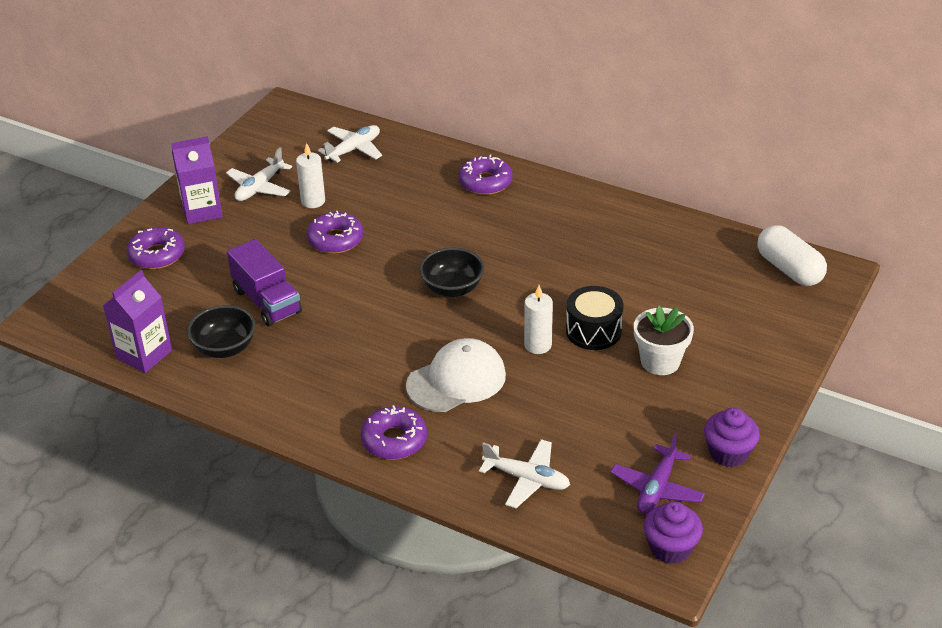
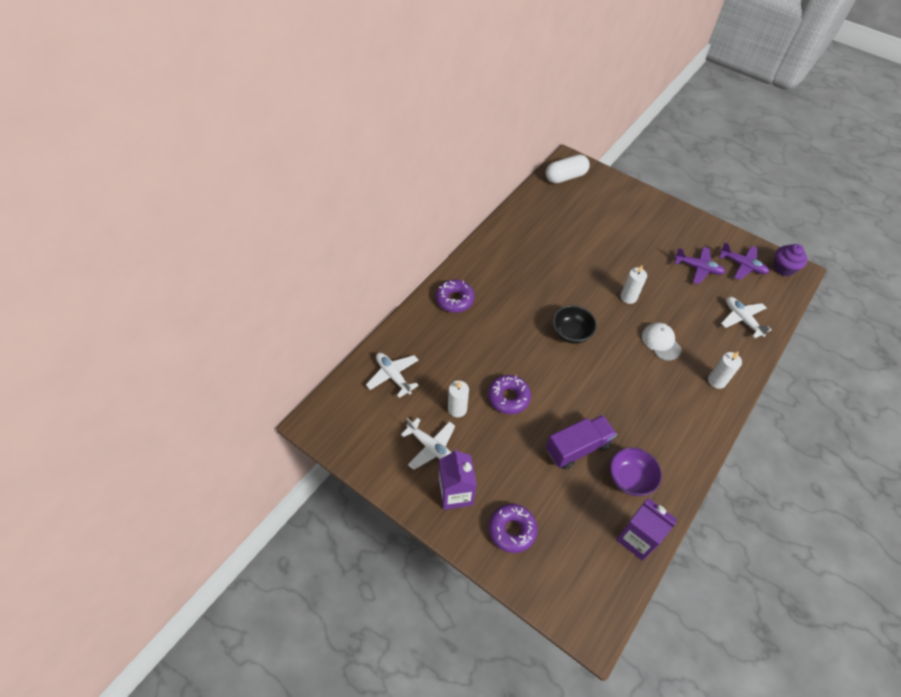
camera: 85 degrees left, 15 degrees up
(225, 348) = (630, 479): black bowl -> purple bowl
(394, 440) = (716, 381): purple donut -> white candle
(456, 380) = (661, 342): white cap -> white cap, size x0.67
(526, 479) = (742, 319): white plane -> white plane turned 60 degrees counterclockwise
(593, 331) = (616, 269): black drum -> none
(629, 428) = (698, 268): none -> purple plane
(660, 361) = (643, 245): white flower pot -> none
(728, 453) = (713, 232): purple cupcake -> none

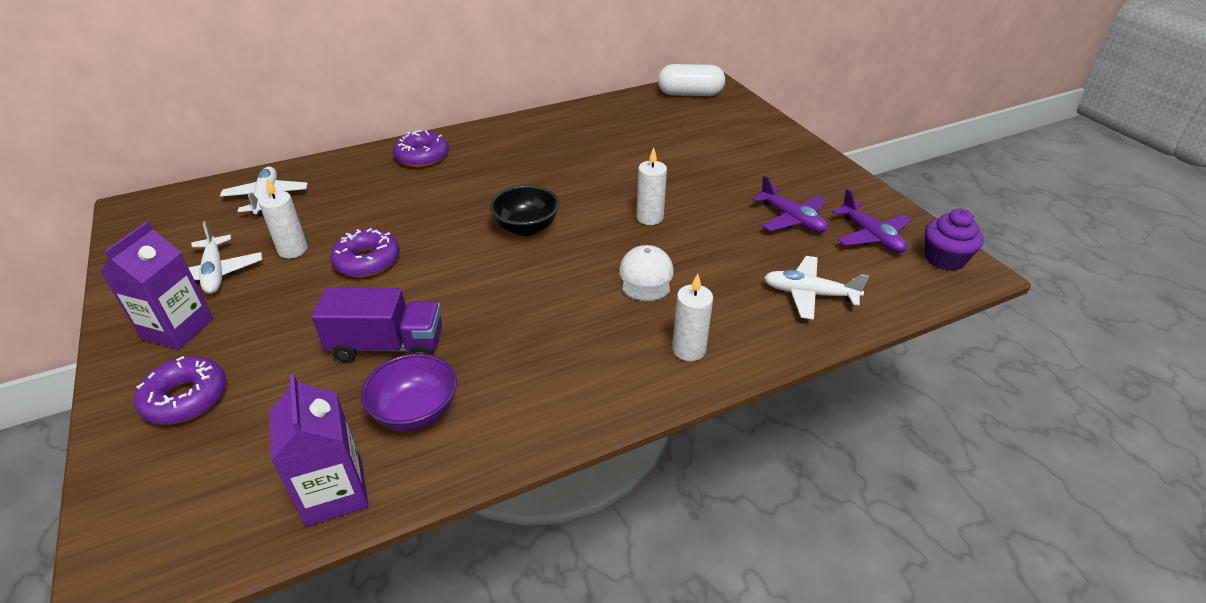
camera: 30 degrees right, 15 degrees down
(742, 319) = (809, 294): white plane -> white plane turned 75 degrees counterclockwise

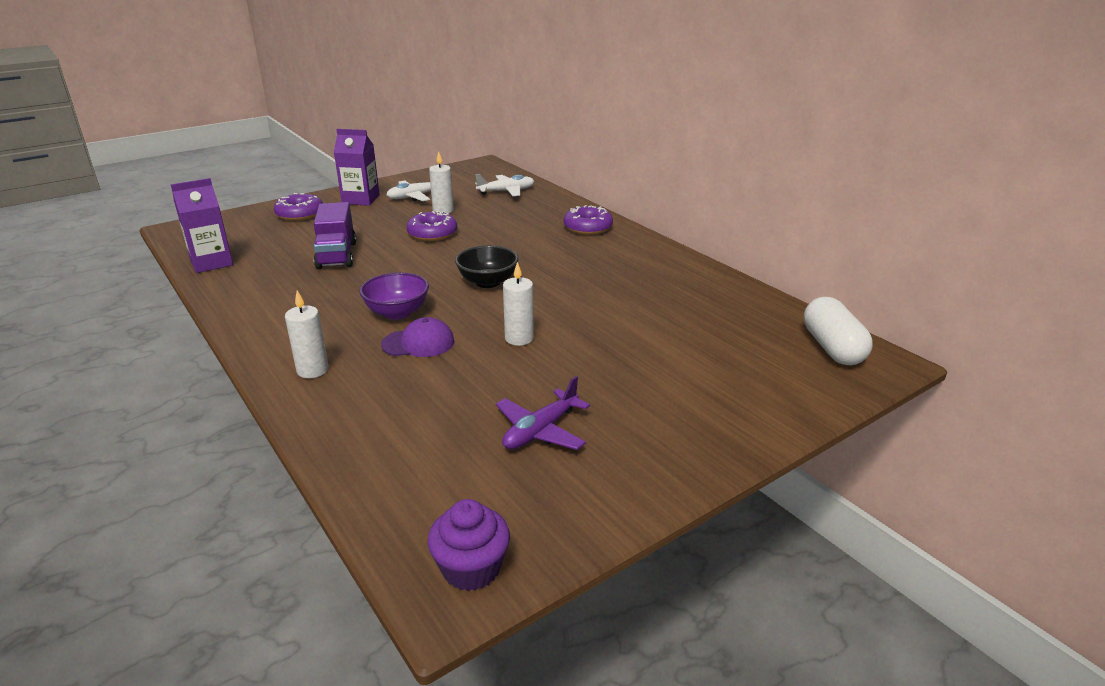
camera: 80 degrees right, 10 degrees down
(416, 412) = (269, 273): purple bowl -> purple bowl (397, 312)
(646, 277) = (418, 343): white cap -> purple cap
(809, 294) = (391, 441): white plane -> none
(870, 236) = (516, 497): purple plane -> none

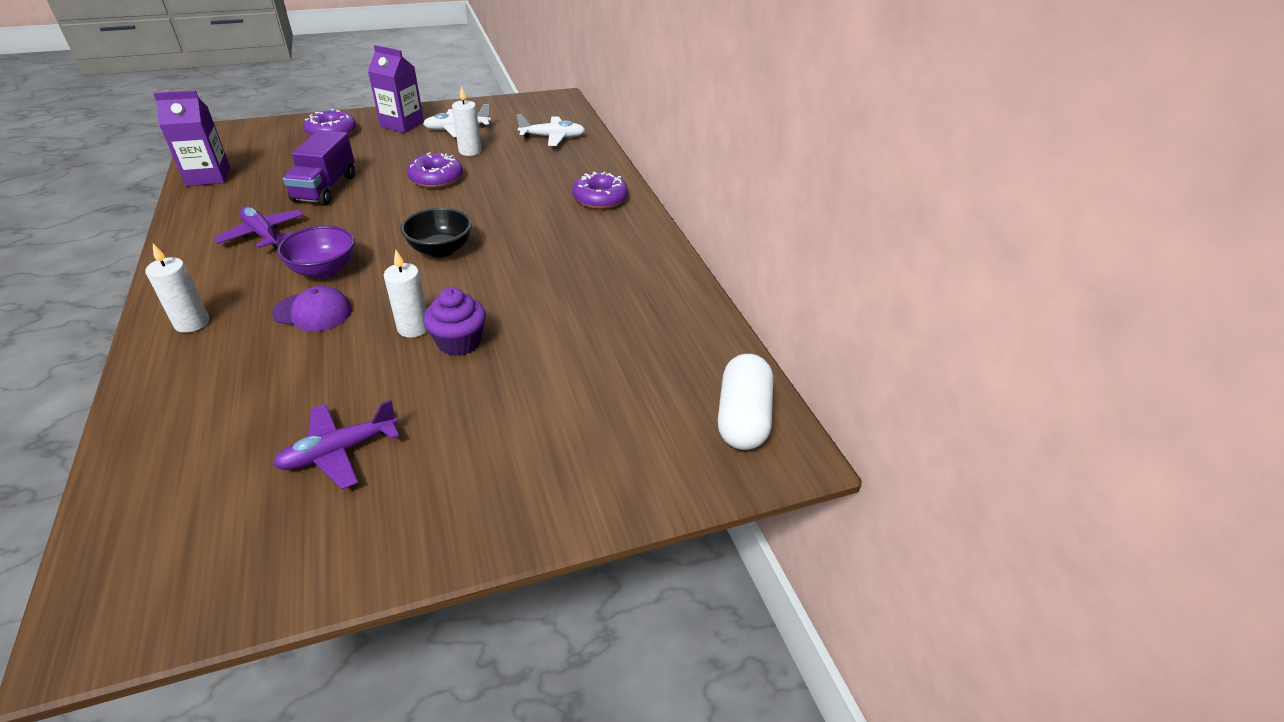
camera: 15 degrees right, 10 degrees up
(313, 297) = (263, 235): none -> purple plane
(471, 568) = (134, 607): purple cupcake -> purple cupcake (459, 342)

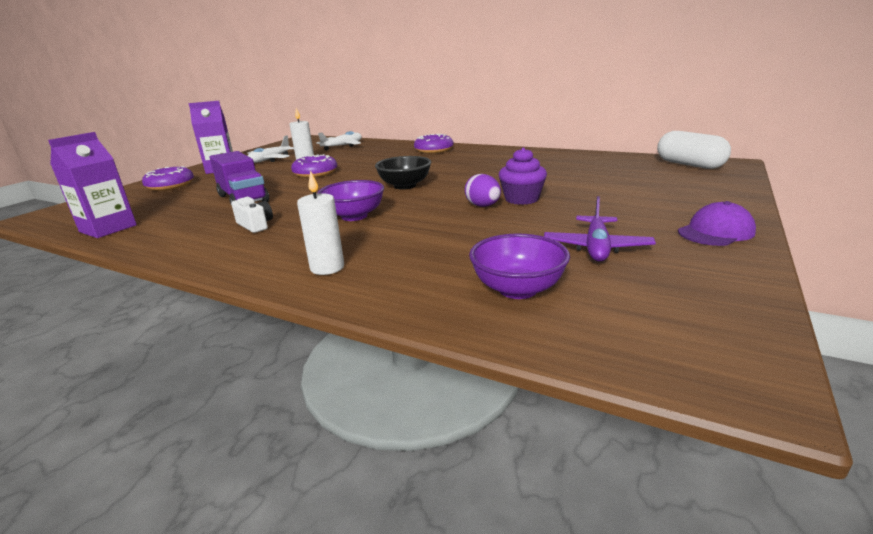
camera: 40 degrees left, 15 degrees down
(203, 444) = (517, 289): none -> purple bowl
(263, 235) = (255, 225): purple plane -> white camera
(313, 312) = (403, 227): purple cap -> purple cap (715, 232)
(413, 328) = (483, 206): white candle -> purple egg

